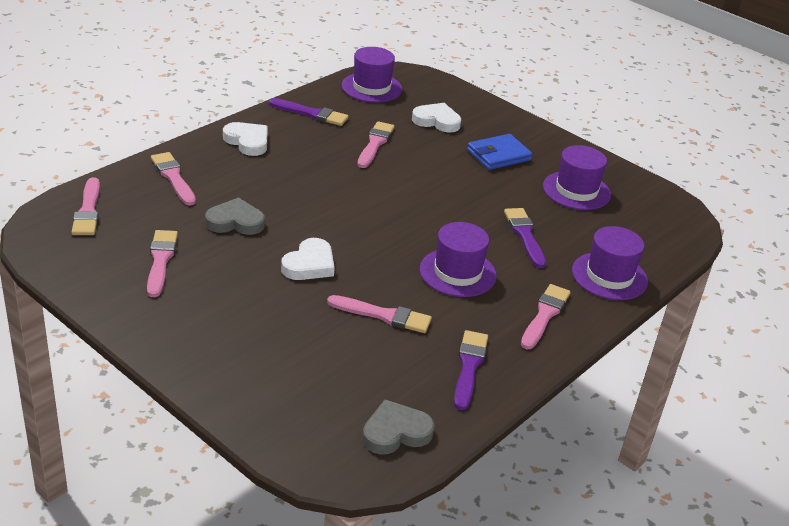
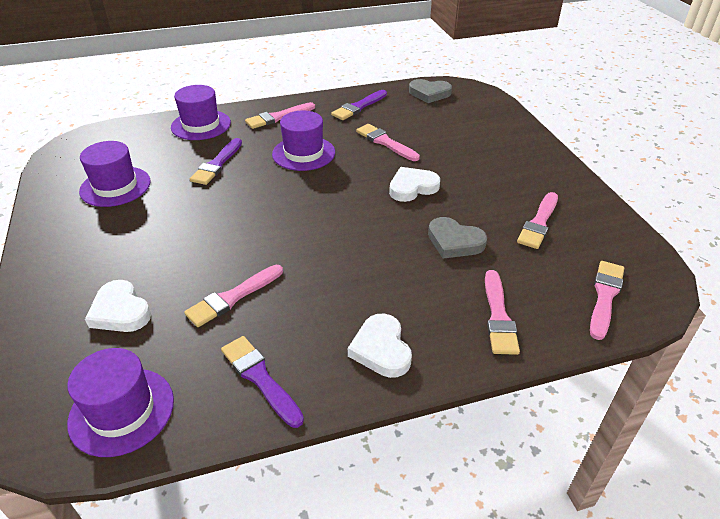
camera: 145 degrees left, 5 degrees up
(498, 155) = (124, 242): blue wallet -> none

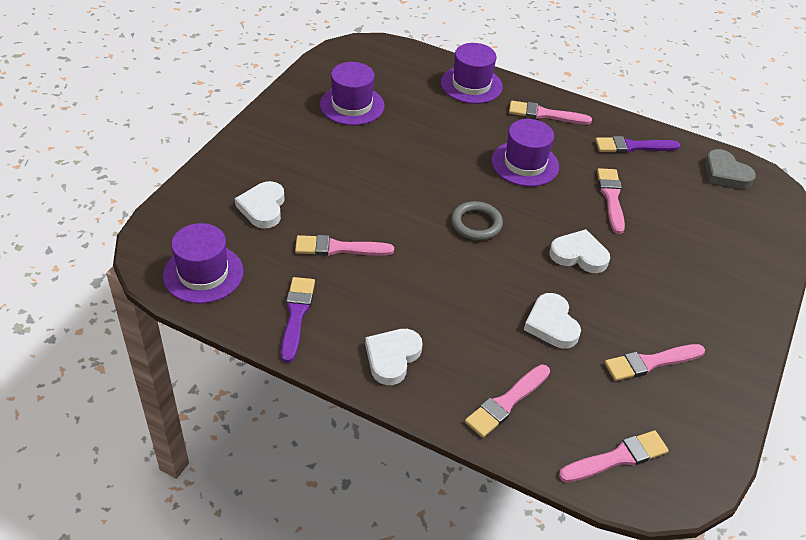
camera: 40 degrees right, 5 degrees up
(217, 164) = (444, 131): purple brush -> none
(319, 210) = (476, 224): none -> grey ring
(454, 242) = (551, 324): grey heart -> white heart

